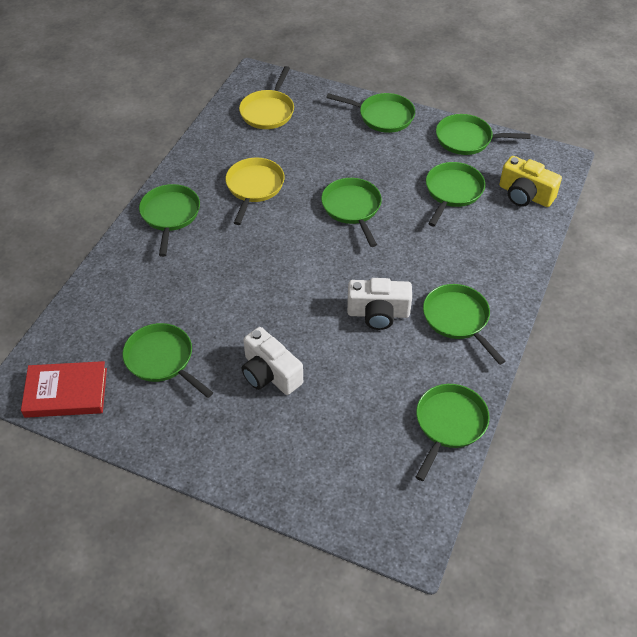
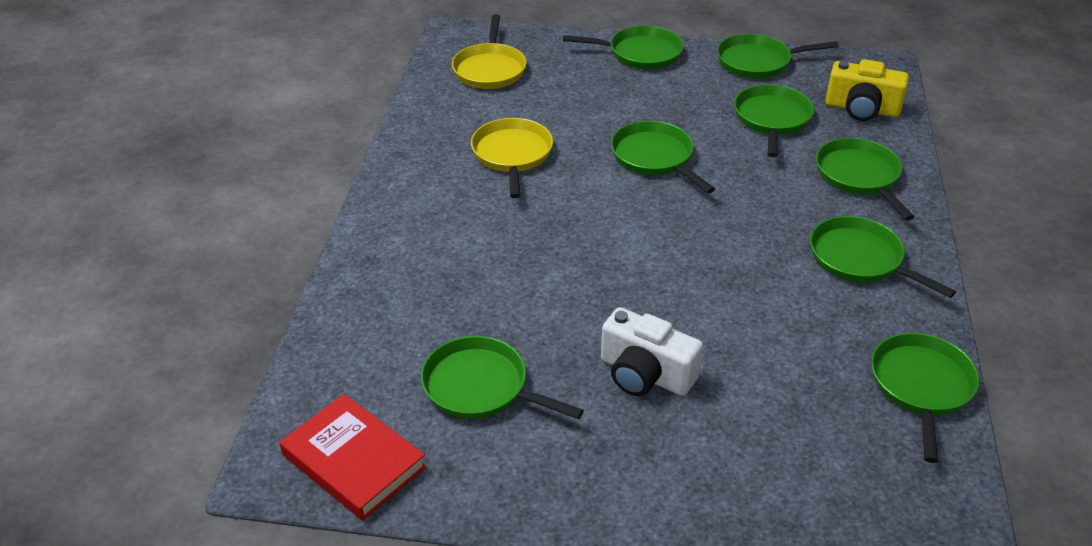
camera: 15 degrees left, 10 degrees down
(66, 392) = (353, 461): red book -> red book turned 60 degrees clockwise
(170, 215) = (411, 206): green pan -> green pan (859, 176)
(378, 313) = (753, 272): white camera -> none

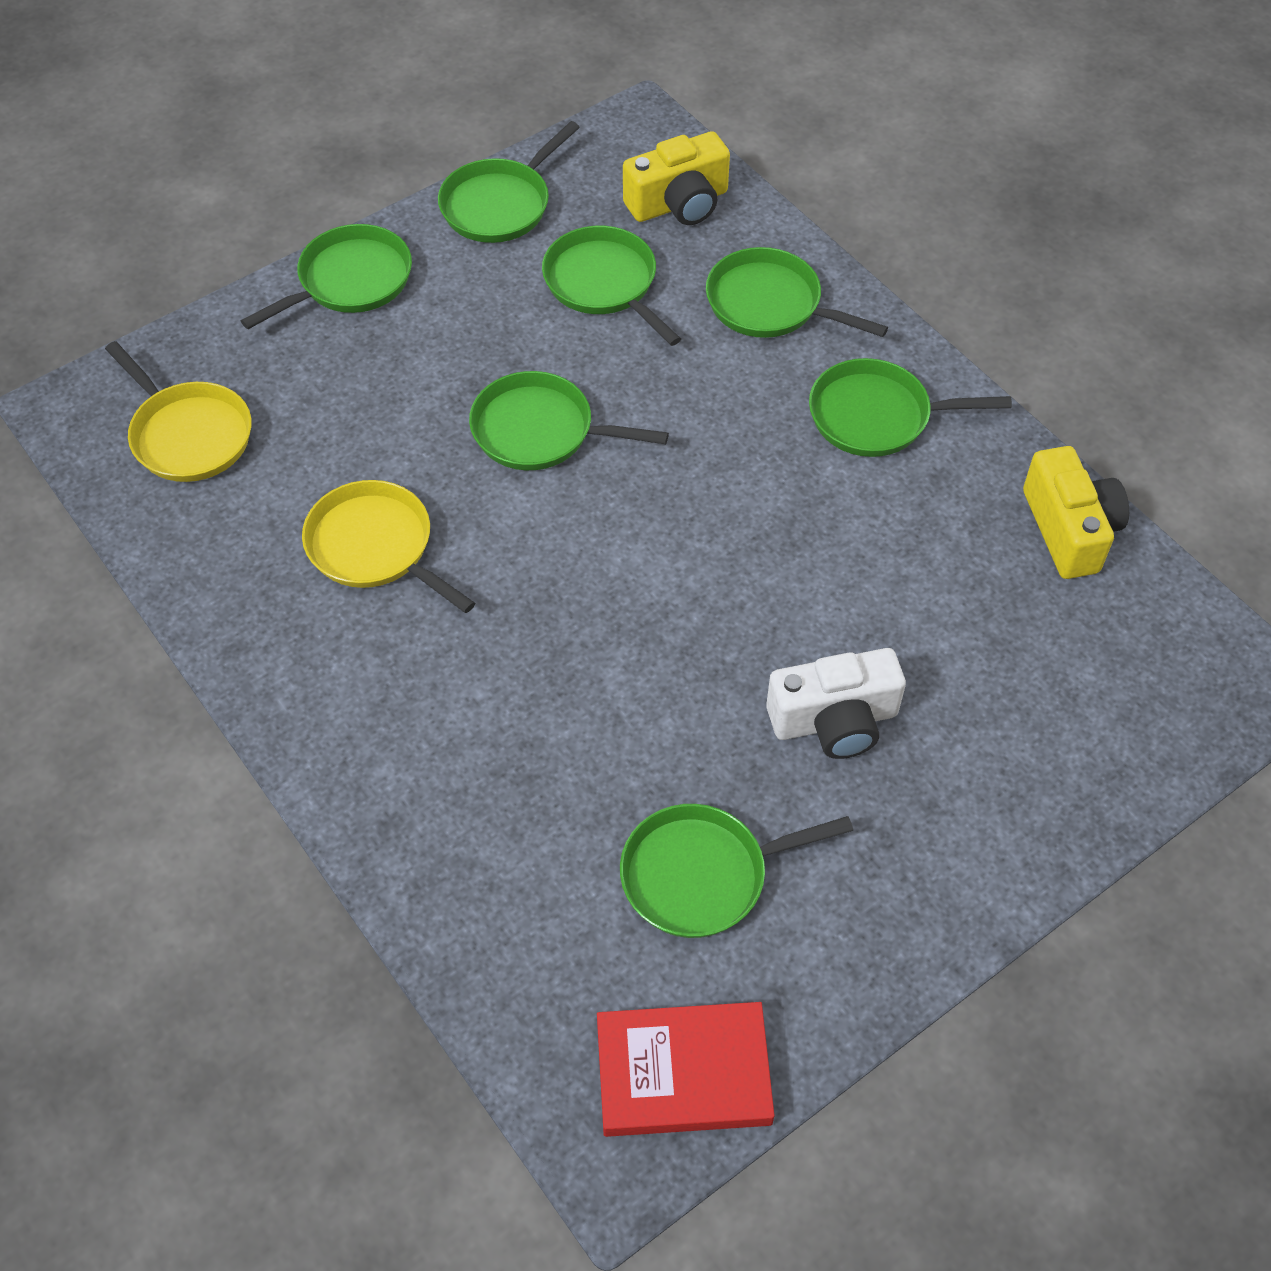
camera: 45 degrees left, 15 degrees up
(921, 387) = (1069, 530): green pan -> yellow camera

